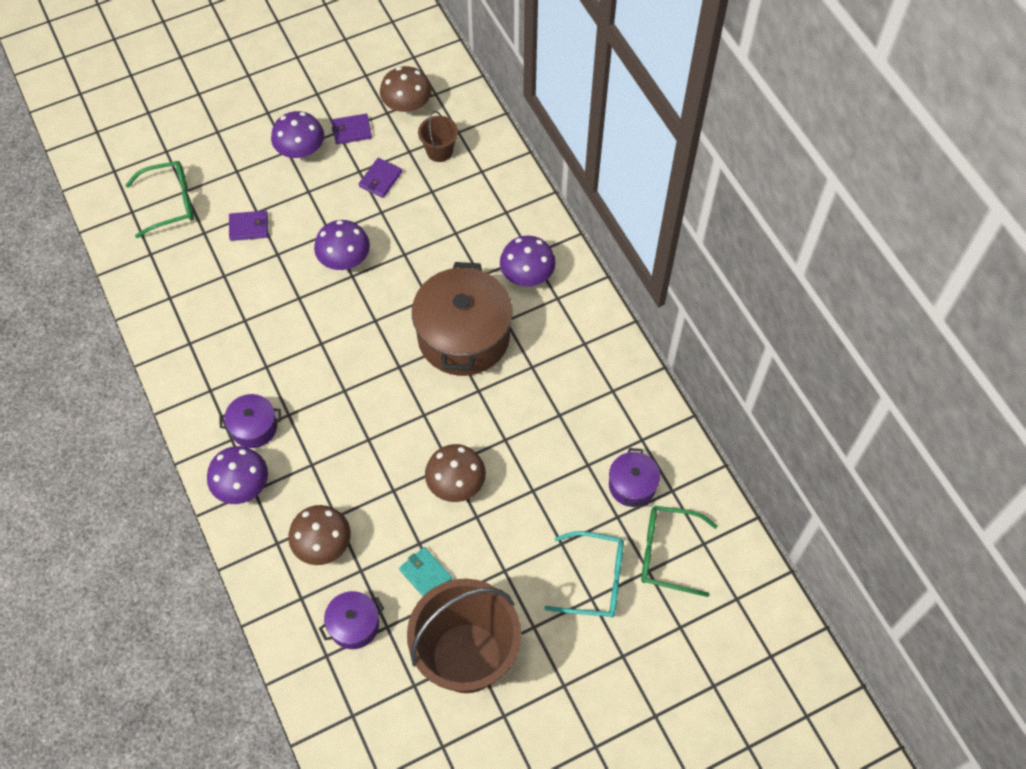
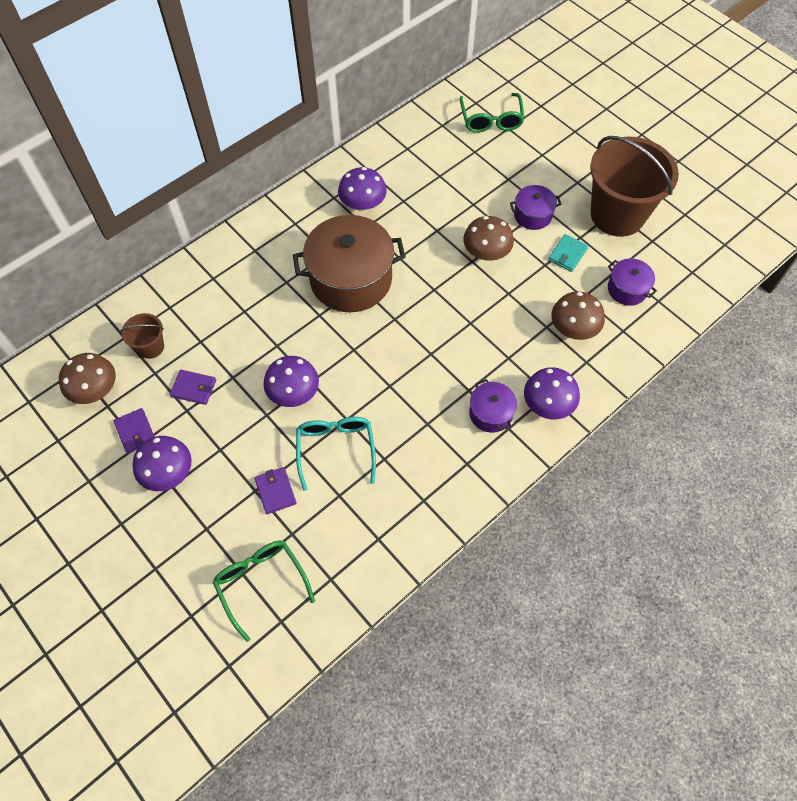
camera: 105 degrees left, 0 degrees up
(527, 275) = (277, 248): purple mushroom -> purple mushroom (363, 204)
(595, 580) = (528, 155): turquoise glasses -> turquoise glasses (336, 449)
(632, 485) = (446, 147): purple pot -> purple pot (532, 215)

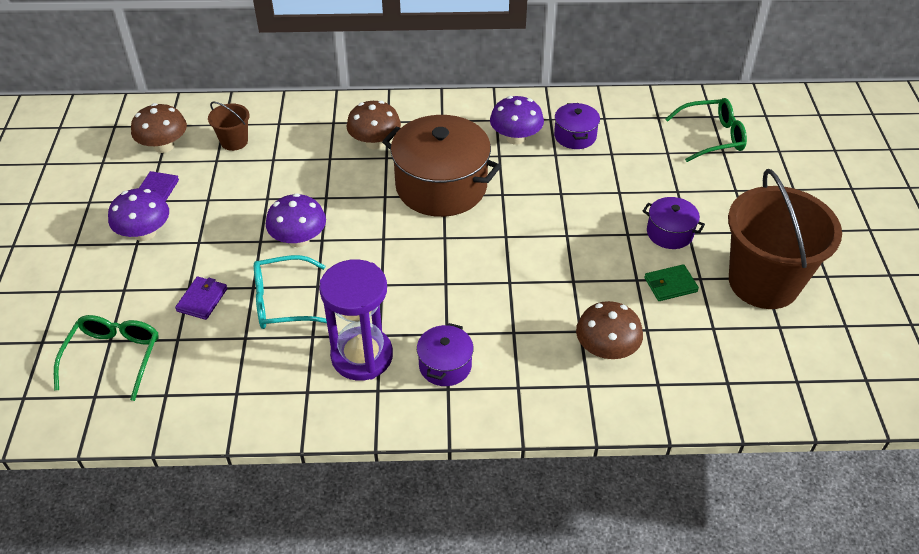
camera: 40 degrees right, 15 degrees down
(194, 388) = (230, 188): purple wallet -> none
(336, 449) = (283, 302): turquoise glasses -> turquoise glasses turned 135 degrees counterclockwise
(432, 447) = (362, 356): none -> purple hourglass
(486, 253) = (588, 237): brown mushroom -> brown mushroom (375, 142)
(491, 120) = (712, 137): green glasses -> green glasses turned 135 degrees counterclockwise
(547, 404) = (507, 395): purple mushroom -> none
(567, 254) = (670, 285): turquoise wallet -> green wallet
(627, 289) = (702, 351): purple pot -> purple pot (575, 136)

